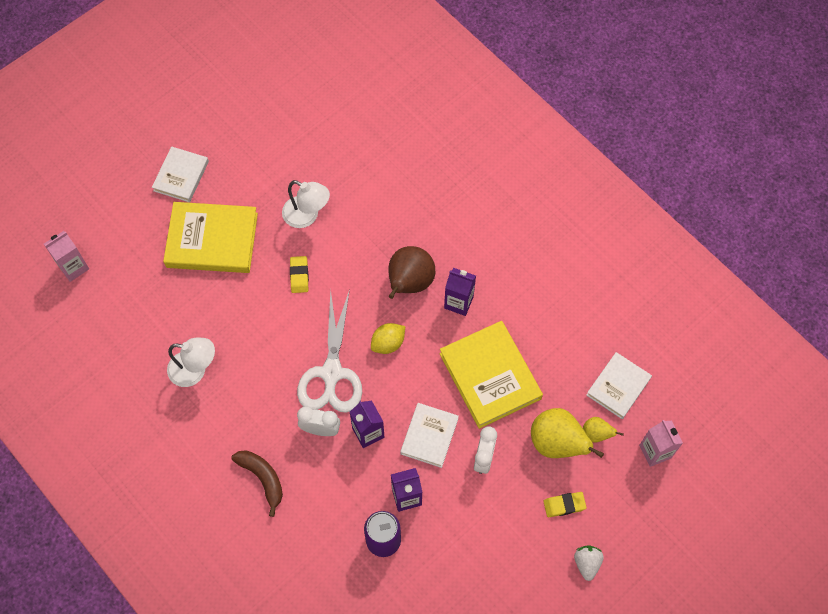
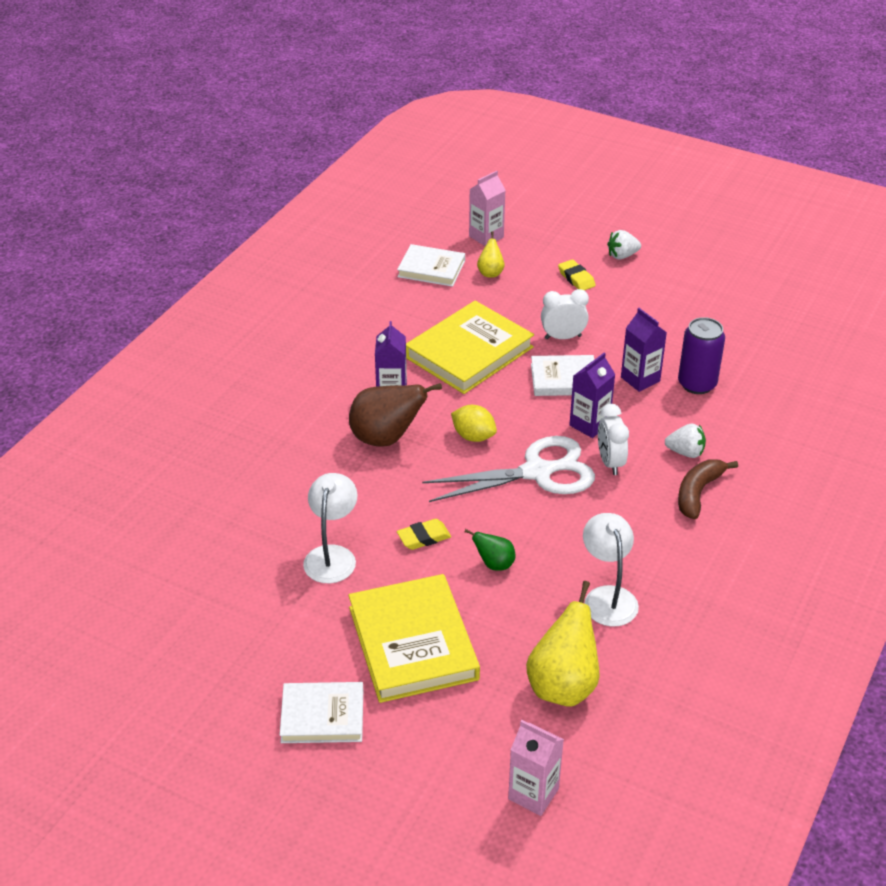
camera: 110 degrees left, 25 degrees down
(255, 311) = (494, 564): none -> green pear
(308, 490) = (685, 452): none -> white strawberry
(557, 443) = (516, 294): yellow pear -> yellow pear (563, 686)

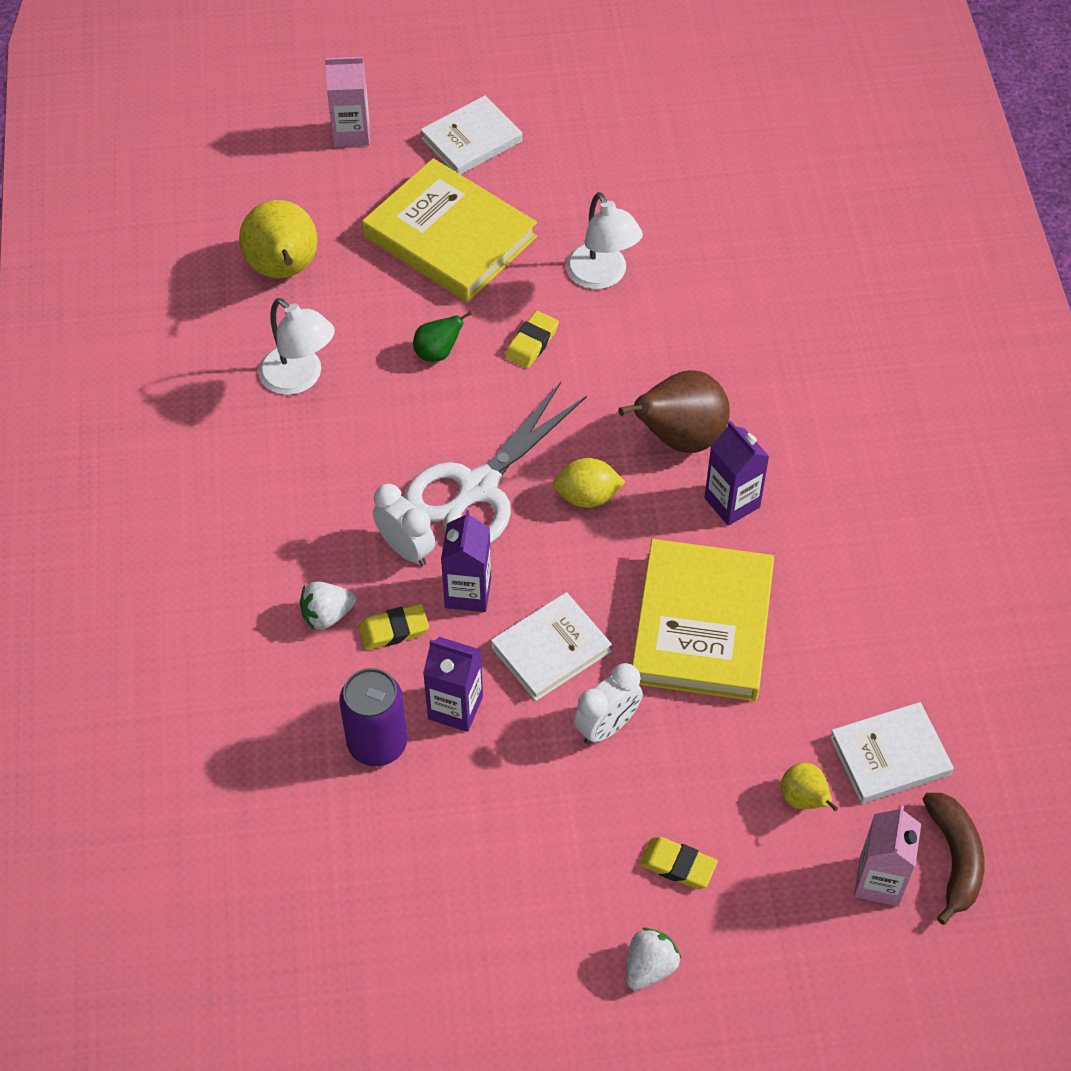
camera: 145 degrees right, 15 degrees up
(533, 794) = (248, 172): pink carton -> pink carton (351, 133)
(649, 427) = (393, 630): none -> yellow eraser
(698, 493) = (279, 562): brown banana -> brown banana (954, 859)

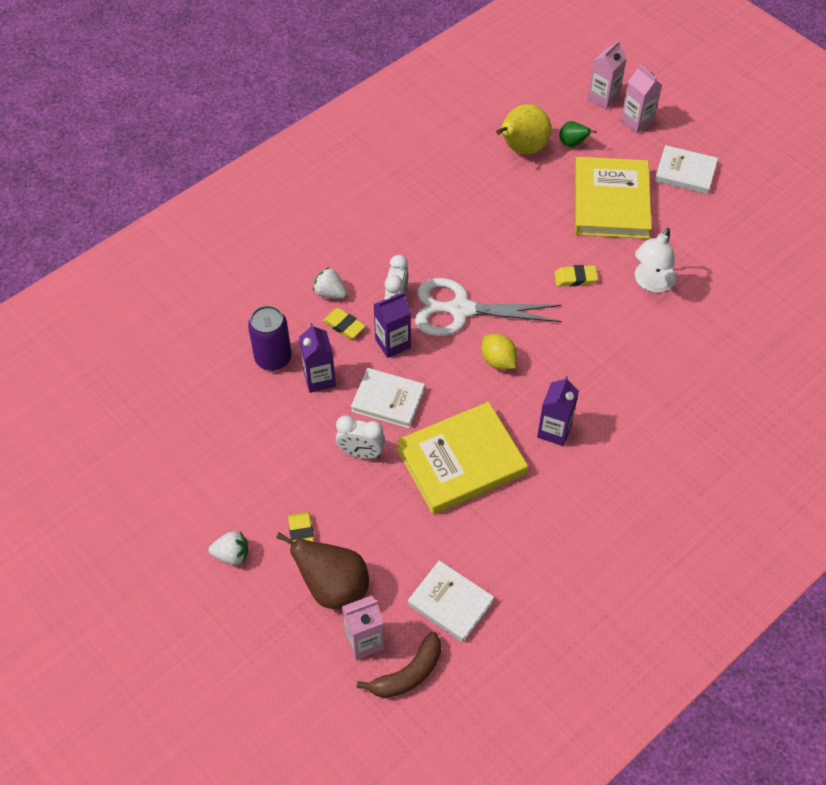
camera: 55 degrees right, 0 degrees up
(282, 140) = (603, 98): none -> pink carton
(299, 378) = (461, 196): white lamp -> none
(438, 352) = (530, 242): green pear -> green pear (572, 143)
(679, 438) = (575, 381): brown pear -> brown pear (333, 588)
(804, 799) = (388, 574): yellow pear -> none

